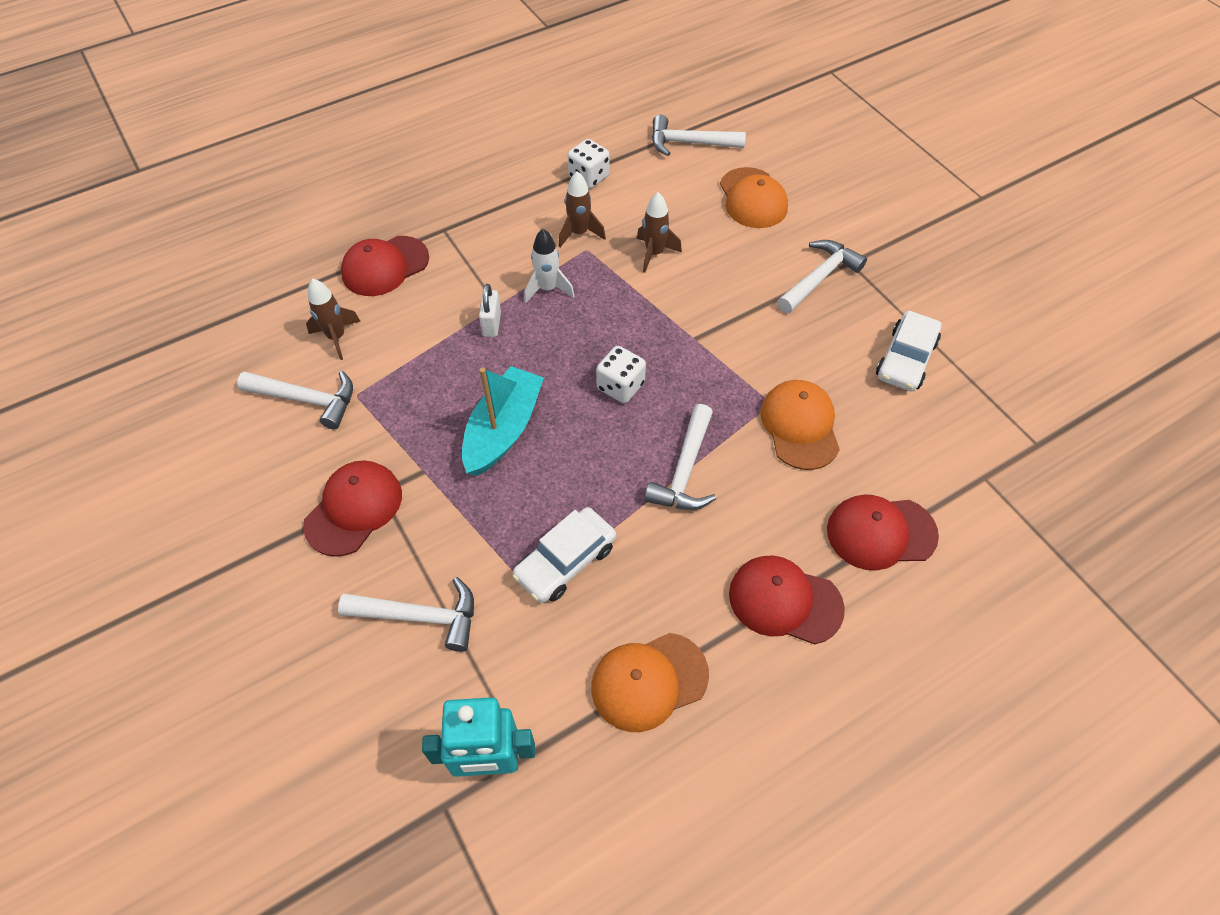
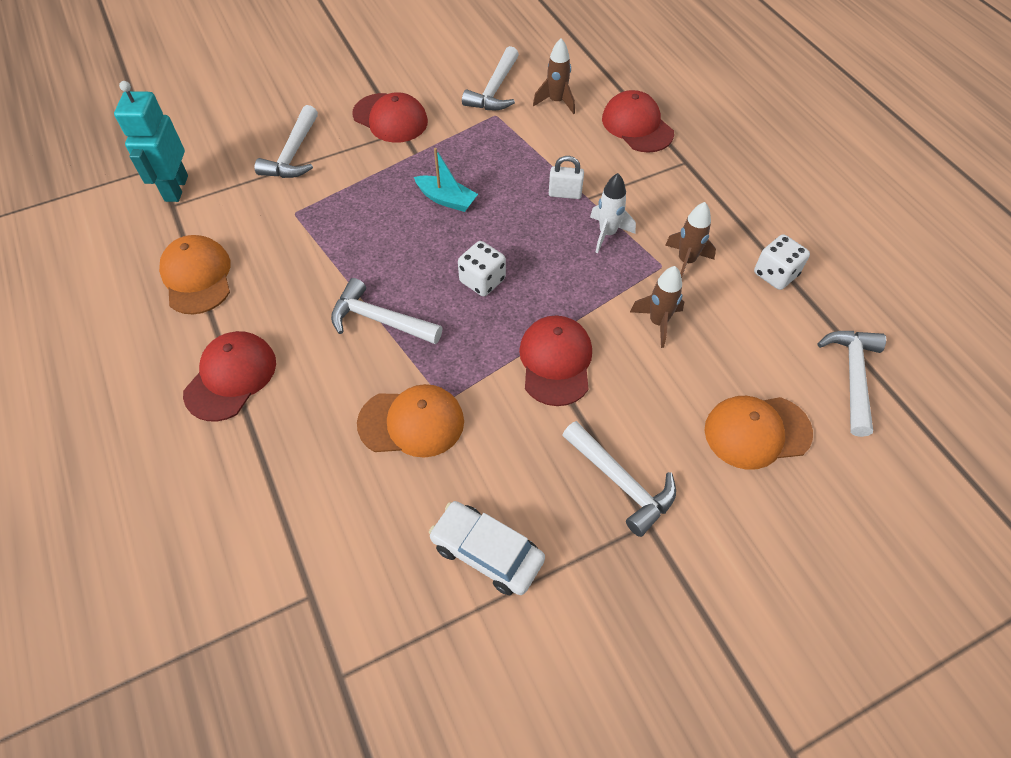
camera: 95 degrees right, 0 degrees up
(503, 430) = (446, 199): turquoise boat -> turquoise boat, size x0.62
(565, 561) = (313, 233): white car -> none
(880, 533) = (273, 471): red cap -> red cap (555, 361)

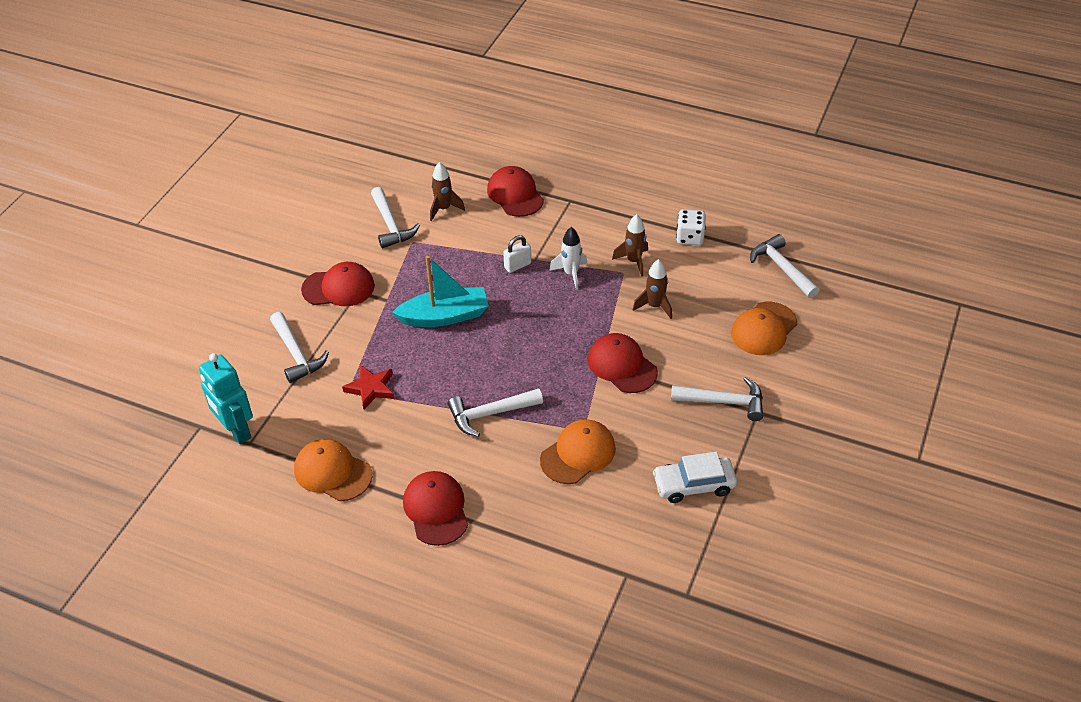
camera: 40 degrees left, 10 degrees down
(312, 224) = (371, 388): none -> red star
(446, 199) = (444, 316): turquoise boat -> turquoise boat, size x1.62
(482, 280) = (526, 350): white dice -> none
(637, 126) = (515, 194): red cap -> red cap turned 45 degrees clockwise

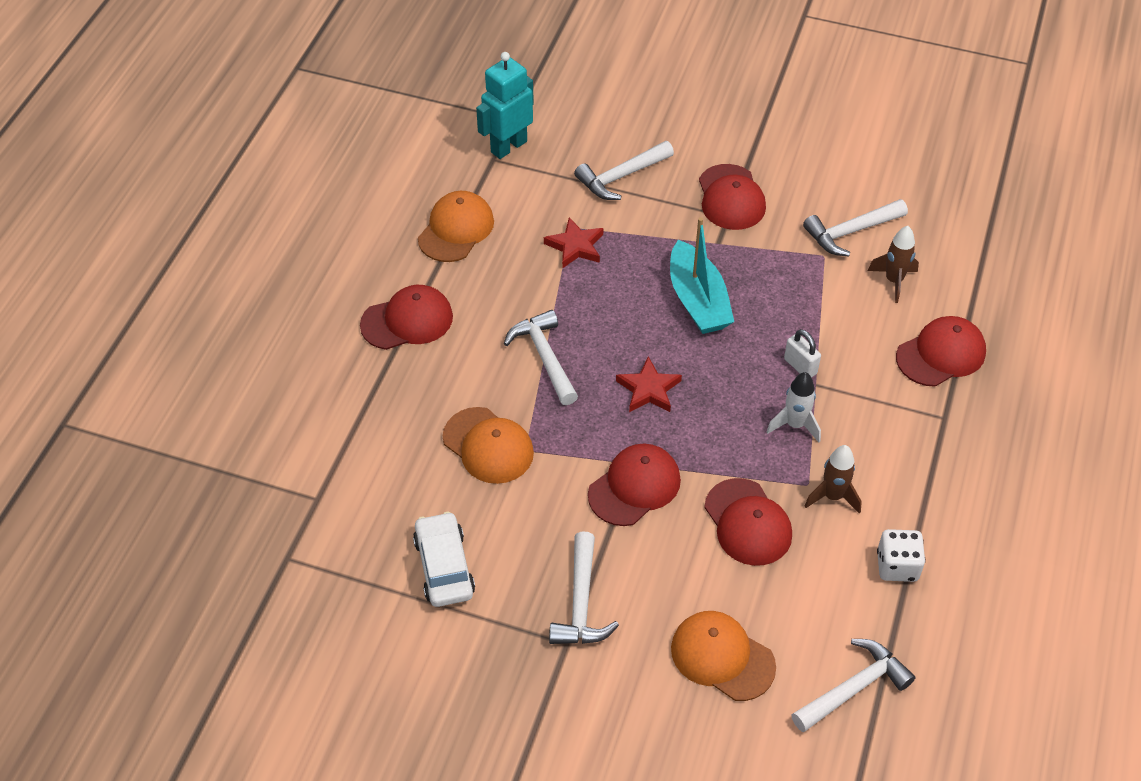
camera: 85 degrees right, 5 degrees up
(530, 351) = (648, 389): none -> red star
(654, 306) = (748, 522): brown rocket -> red cap

